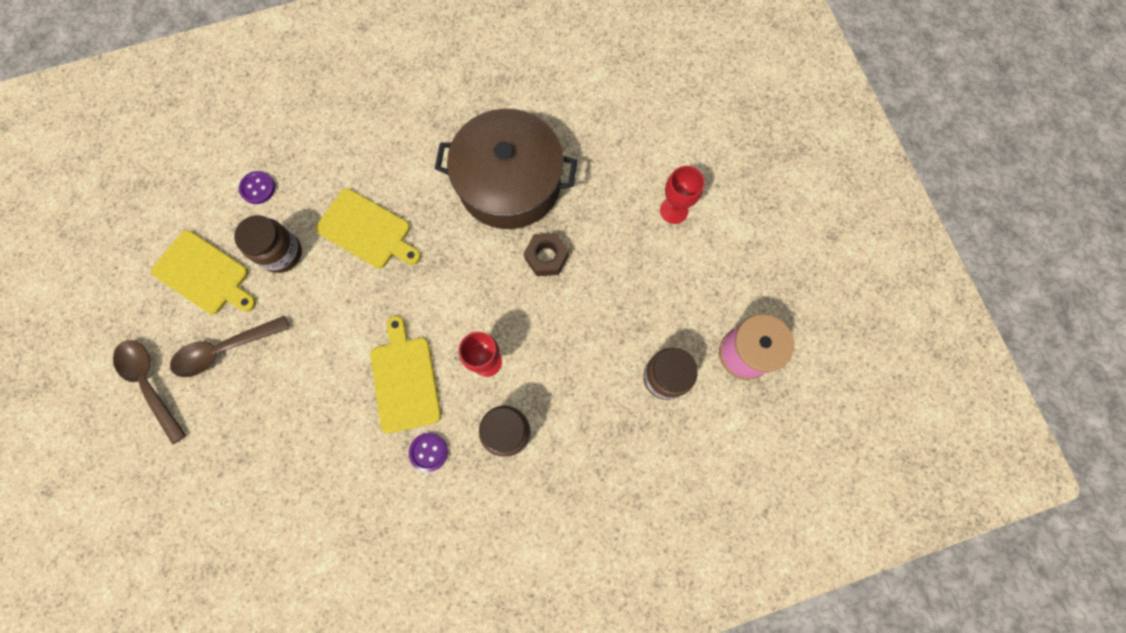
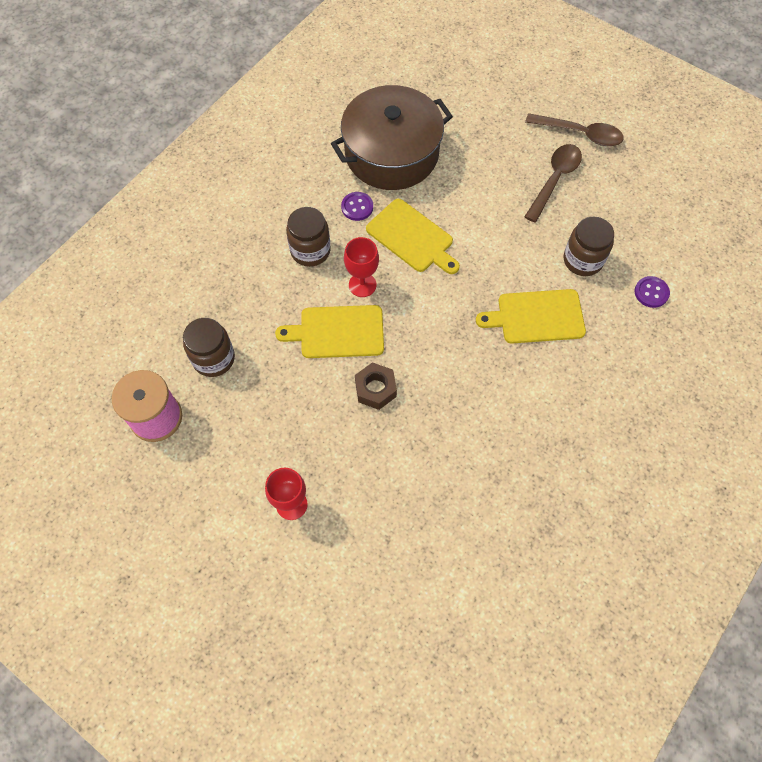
camera: 145 degrees right, 10 degrees down
(204, 274) = (621, 213): yellow cutting board -> yellow cutting board (337, 332)
(509, 183) = (456, 431): brown pot -> brown pot (391, 153)

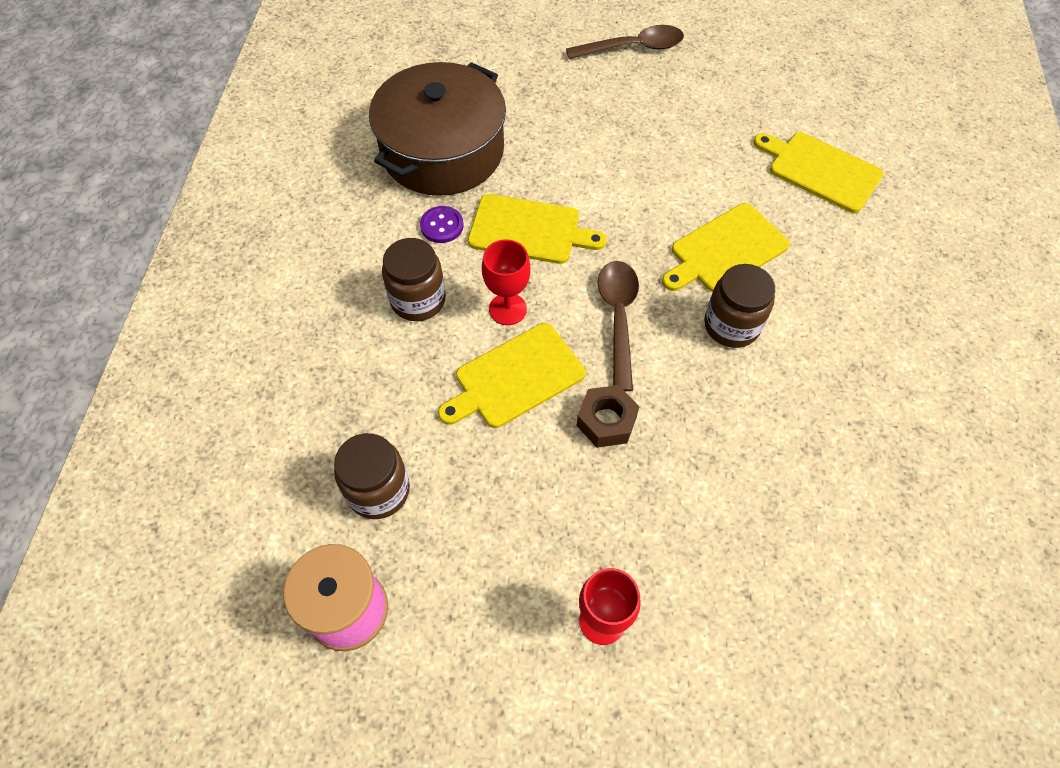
camera: 30 degrees left, 5 degrees down
(554, 180) = (640, 103): brown spoon -> brown spoon (618, 318)
(583, 260) = (729, 170): brown jar -> brown jar (731, 325)
(651, 292) = (820, 170): purple button -> yellow cutting board

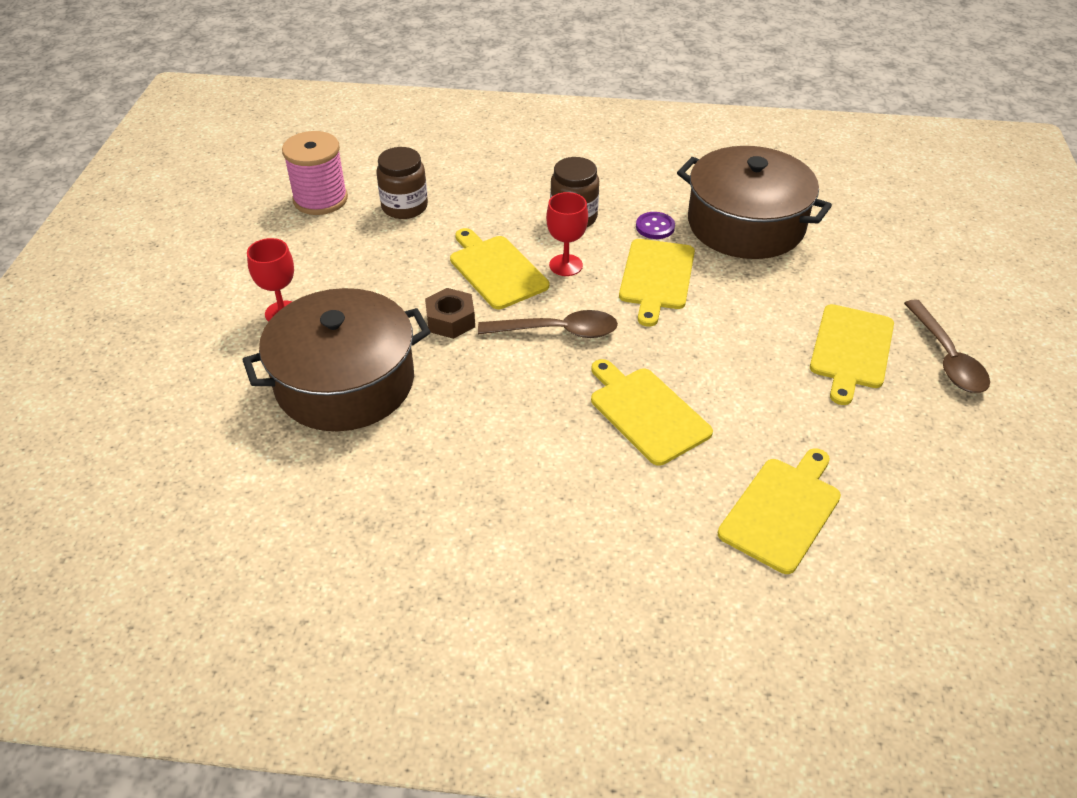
camera: 90 degrees right, 15 degrees down
(628, 102) = (851, 350): none -> yellow cutting board
(718, 525) = (345, 382): none -> brown pot
(731, 325) = (550, 409): brown jar -> none

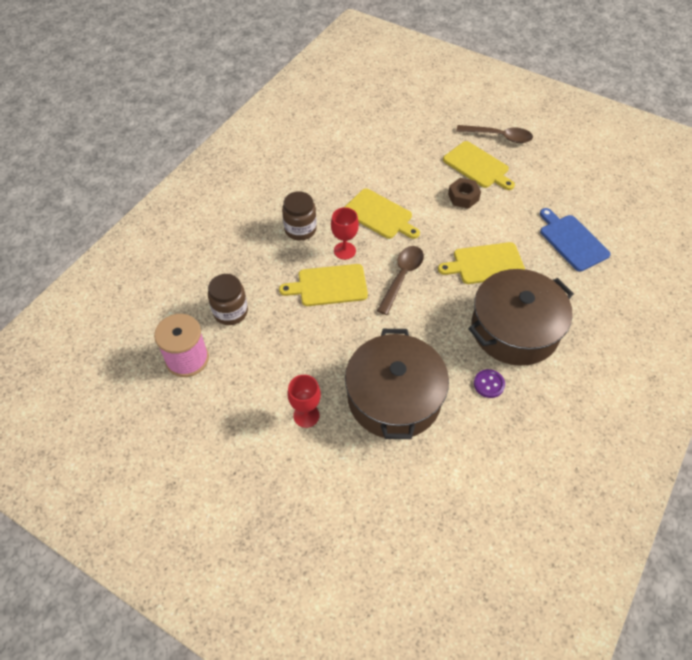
camera: 65 degrees left, 10 degrees up
(450, 320) = (364, 324): brown nut -> brown nut (463, 197)
(655, 227) = (333, 197): purple button -> purple button (489, 384)
(746, 224) = (356, 158): brown pot -> brown pot (514, 329)
(782, 510) = (572, 241): yellow cutting board -> blue cutting board

